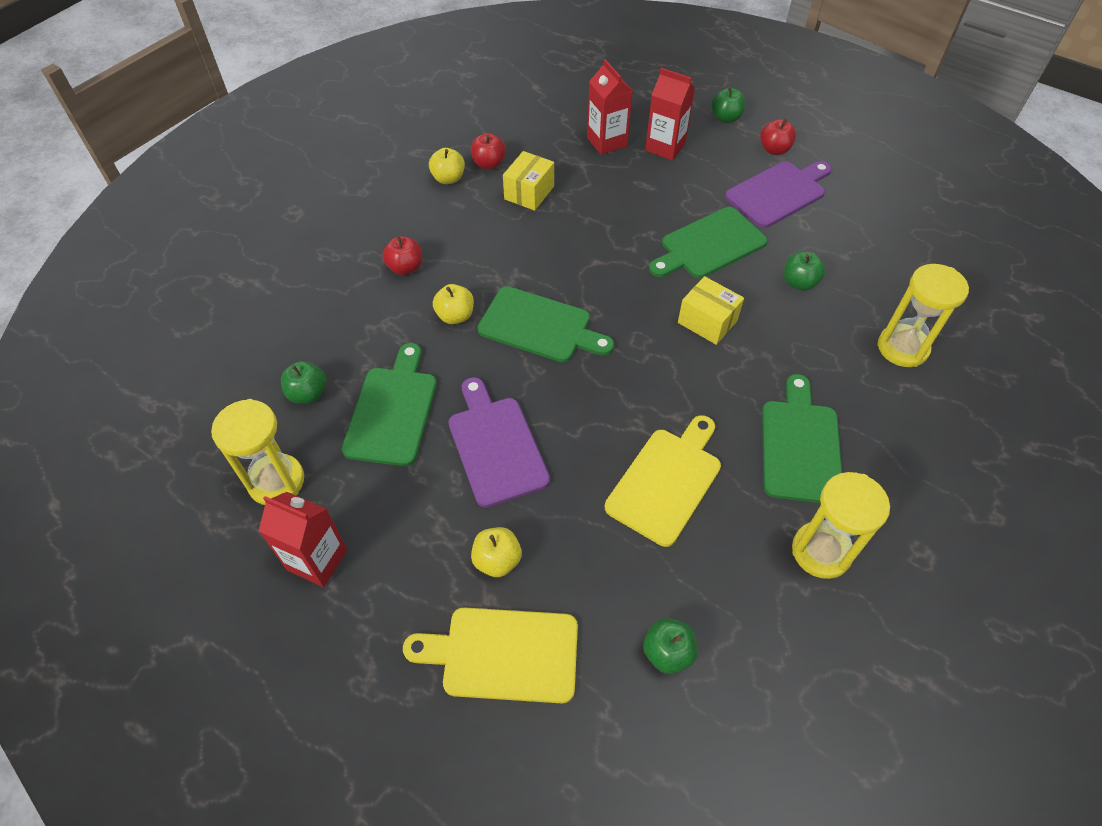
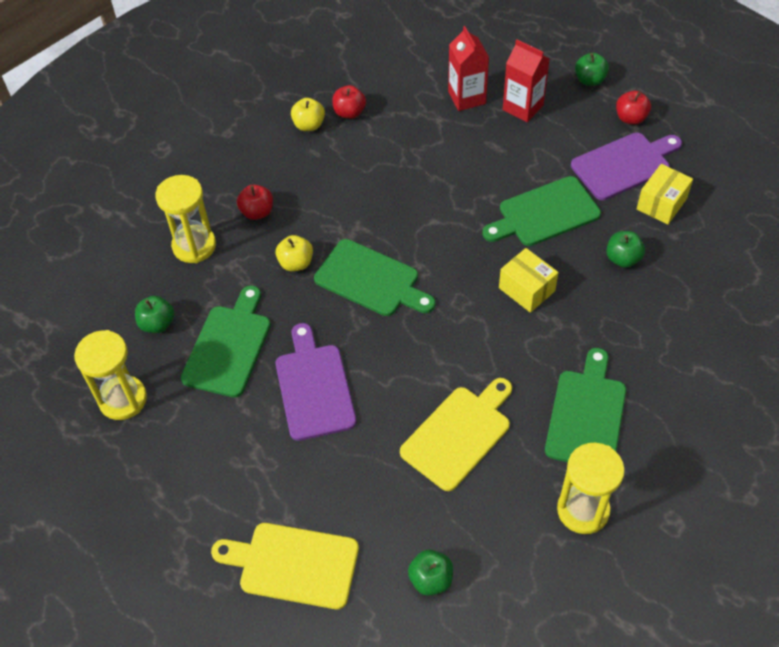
camera: 10 degrees right, 0 degrees up
(317, 560) = (150, 470): red carton -> none
(497, 560) = (300, 487): yellow apple -> none
(529, 193) = (383, 146): yellow box -> yellow box (661, 204)
(902, 348) = (706, 332): yellow hourglass -> yellow hourglass (194, 246)

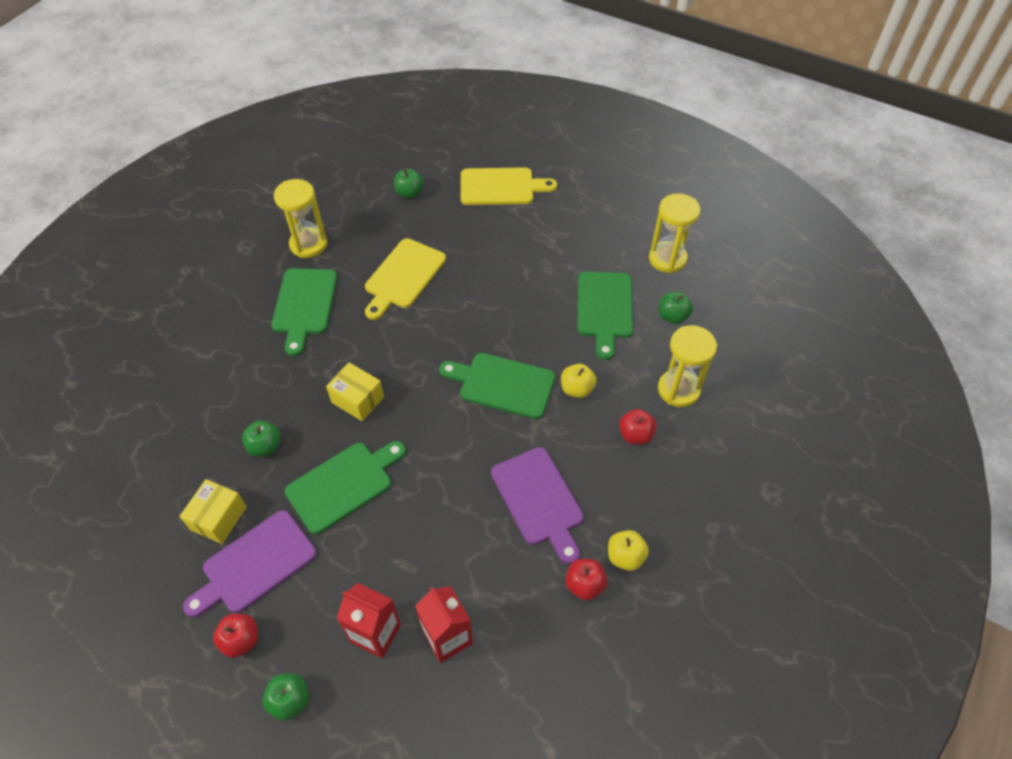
camera: 165 degrees right, 0 degrees up
(314, 387) = (524, 290): purple cutting board -> purple cutting board (539, 500)

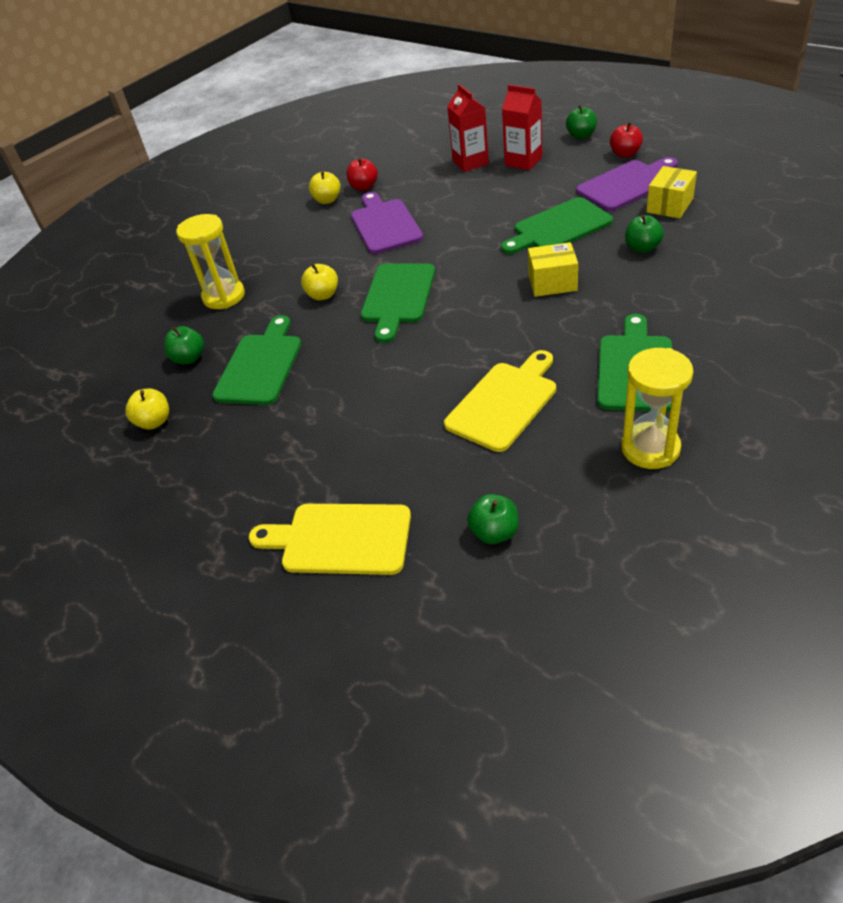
camera: 165 degrees left, 10 degrees down
(357, 400) = (552, 283): yellow box -> yellow box turned 45 degrees counterclockwise
(502, 385) = (398, 297): green cutting board -> green cutting board turned 75 degrees clockwise
(635, 435) = (283, 265): red apple -> none
(667, 259) = (154, 422): yellow hourglass -> yellow apple

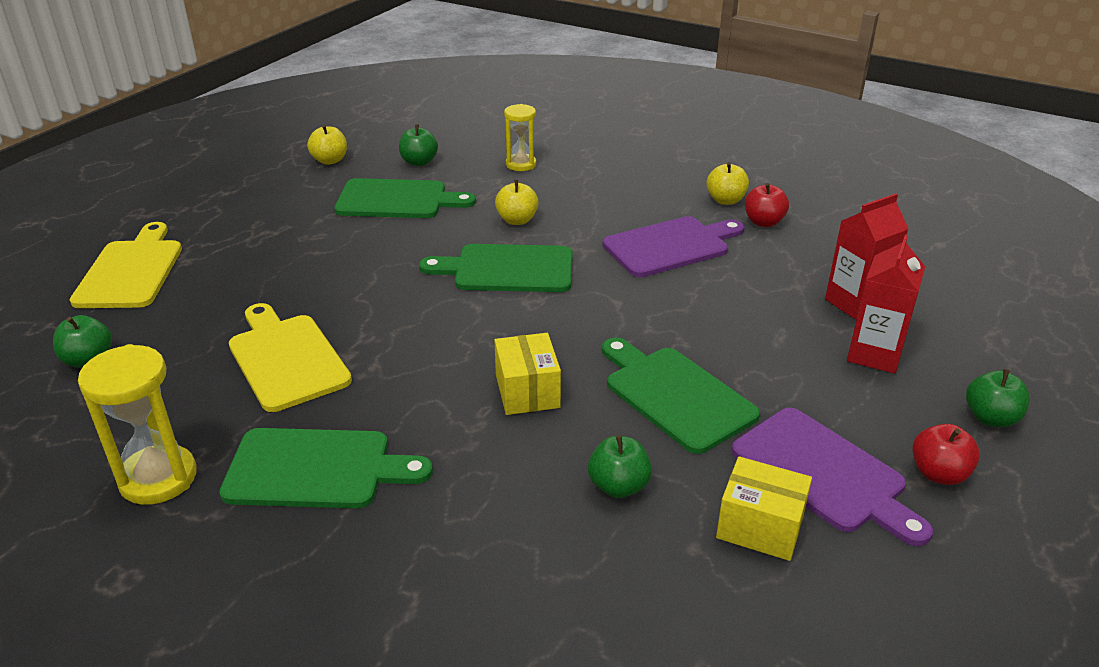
camera: 75 degrees right, 10 degrees down
(224, 296) = (521, 164): yellow hourglass -> yellow hourglass, size x0.66
(504, 402) = (286, 358): yellow cutting board -> yellow cutting board turned 150 degrees counterclockwise

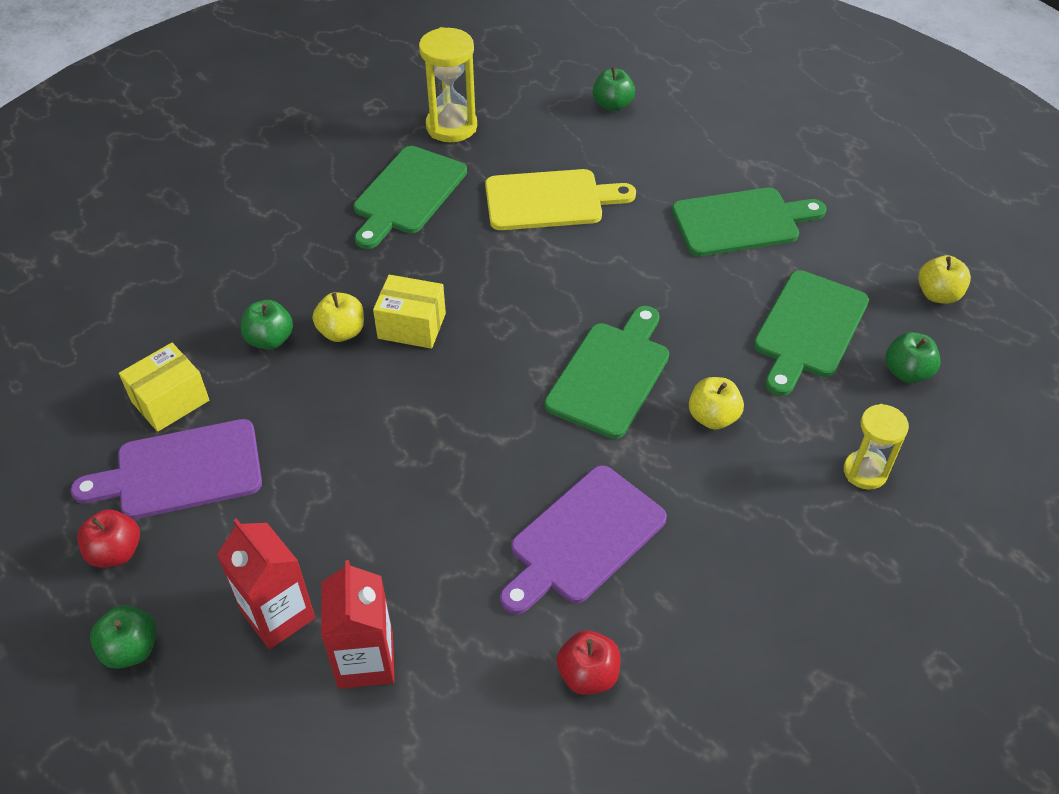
camera: 115 degrees right, 15 degrees up
(131, 271) = (741, 132): yellow cutting board -> none
(671, 246) = (583, 539): purple cutting board -> purple cutting board turned 45 degrees clockwise
(675, 395) = (339, 419): green cutting board -> green cutting board (741, 222)
(725, 200) = (666, 662): yellow apple -> yellow apple (342, 332)

